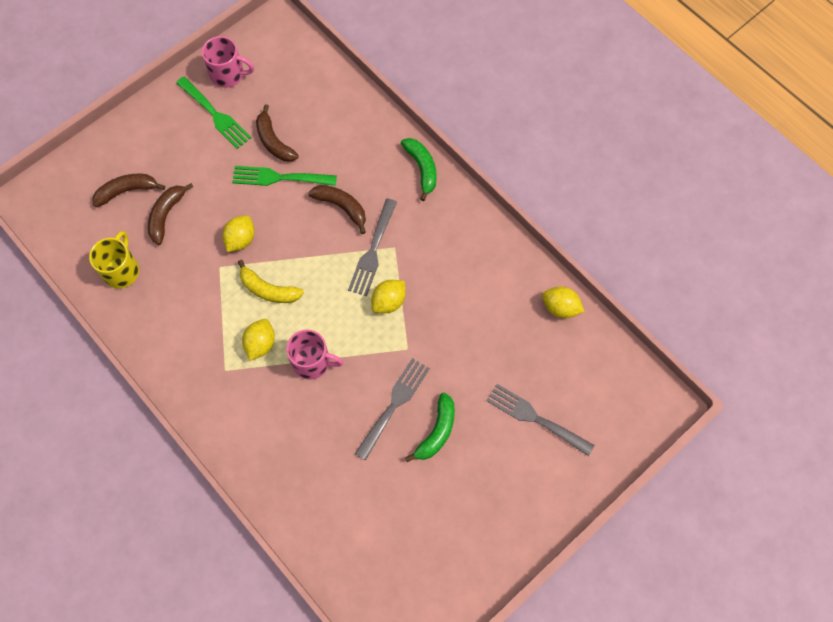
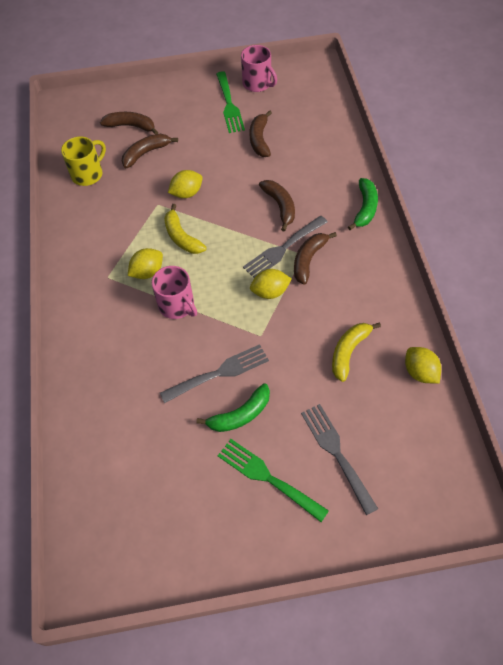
camera: 35 degrees right, 10 degrees down
(279, 178) = (246, 165): green fork -> green fork (267, 477)
(403, 250) = (309, 260): none -> brown banana
(492, 321) = (349, 352): none -> yellow banana

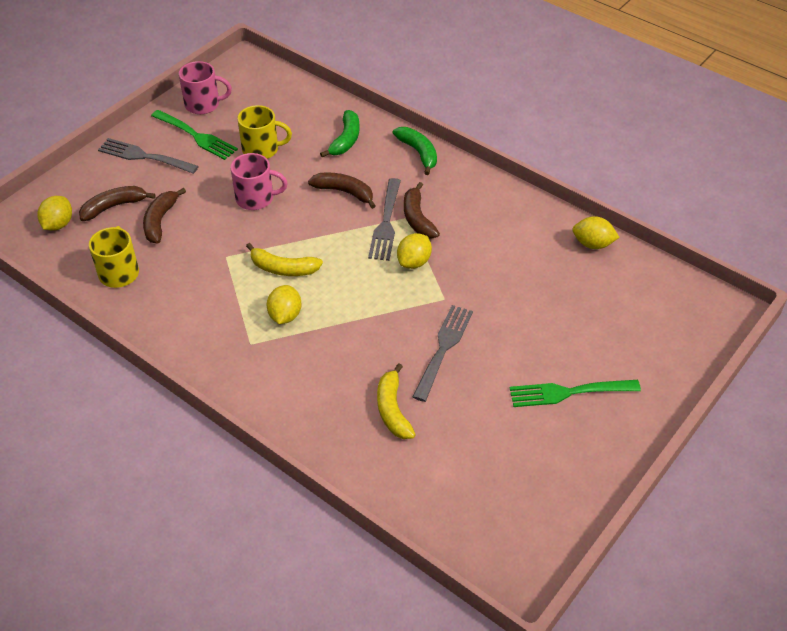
camera: 45 degrees left, 10 degrees down
(177, 305) = (345, 323): pink mug -> pink mug (256, 198)
(187, 193) = (244, 231): yellow lemon -> yellow lemon (58, 224)
(240, 415) = (496, 365): green banana -> green banana (345, 140)
(260, 139) = (262, 149): brown banana -> yellow mug
(336, 453) = (597, 339): grey fork -> grey fork (144, 156)
(349, 352) = (526, 264): yellow banana -> yellow banana (393, 409)

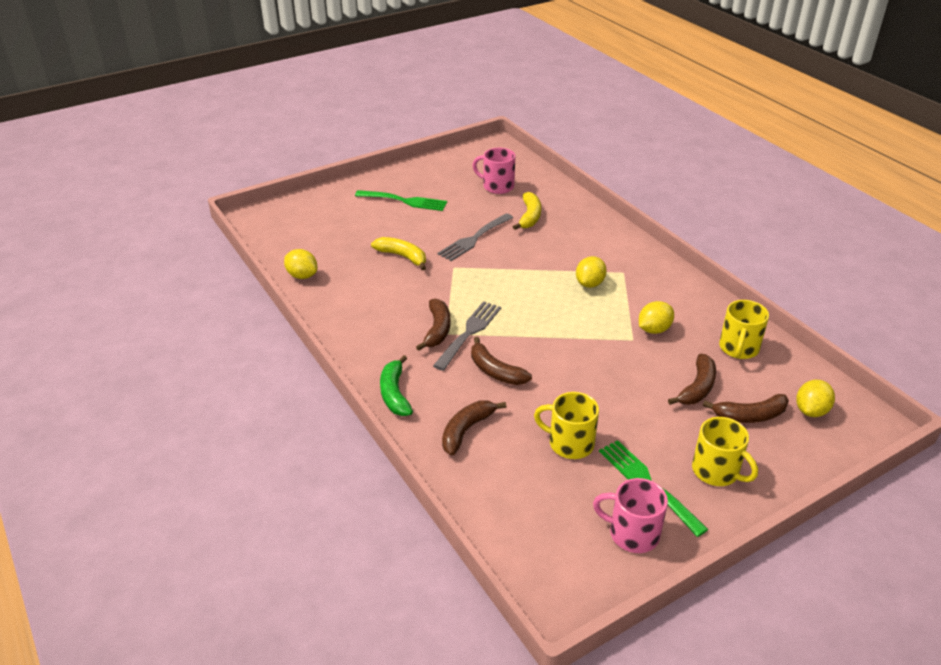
camera: 160 degrees left, 10 degrees down
(144, 156) = (716, 471): grey fork -> yellow mug
(256, 198) = (590, 387): pink mug -> pink mug (497, 186)
(283, 268) = (581, 317): yellow banana -> yellow banana (402, 257)
(345, 140) = (466, 430): green banana -> brown banana
(414, 262) = (462, 296): yellow lemon -> yellow lemon (654, 329)

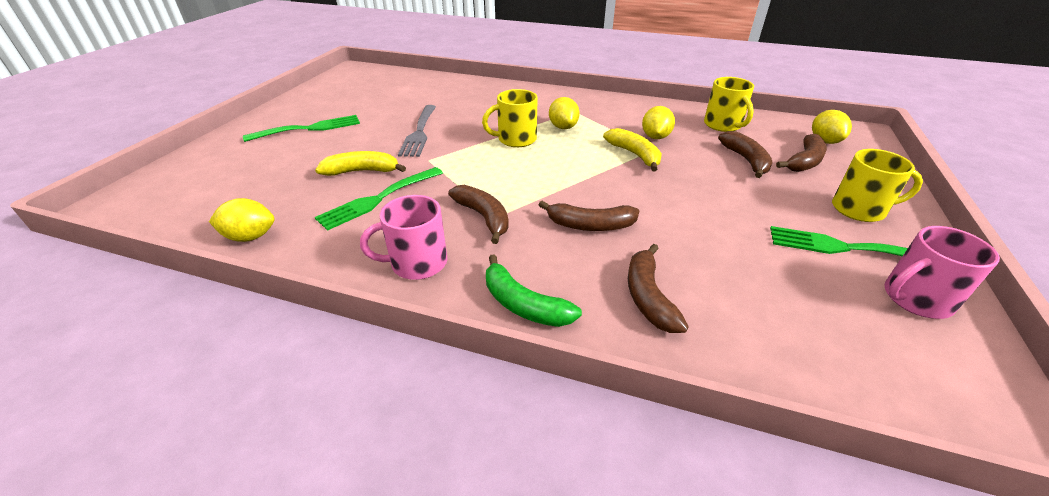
camera: 40 degrees left, 0 degrees up
(390, 284) = (378, 199): none -> green fork
(469, 332) = (518, 205): grey fork -> none
(497, 186) = (391, 92): pink mug -> pink mug (417, 263)
(529, 216) = (448, 102): yellow banana -> yellow banana (635, 155)
(569, 443) = (744, 251): yellow mug -> yellow mug (515, 139)

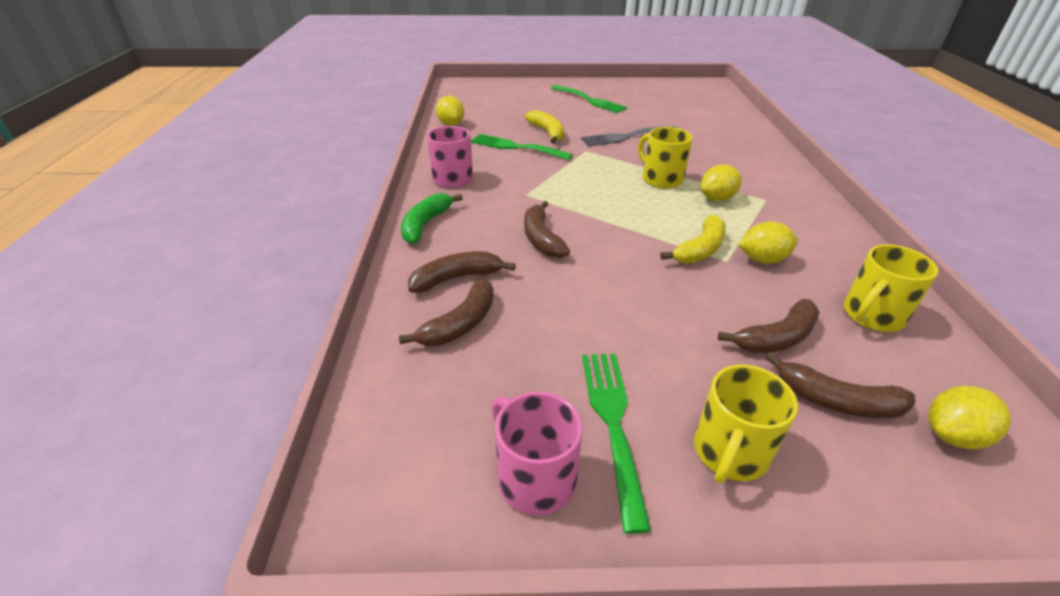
camera: 70 degrees right, 0 degrees up
(483, 217) = (520, 189): brown banana -> brown banana (460, 324)
(860, 209) = (729, 452): yellow mug -> yellow mug turned 45 degrees clockwise

